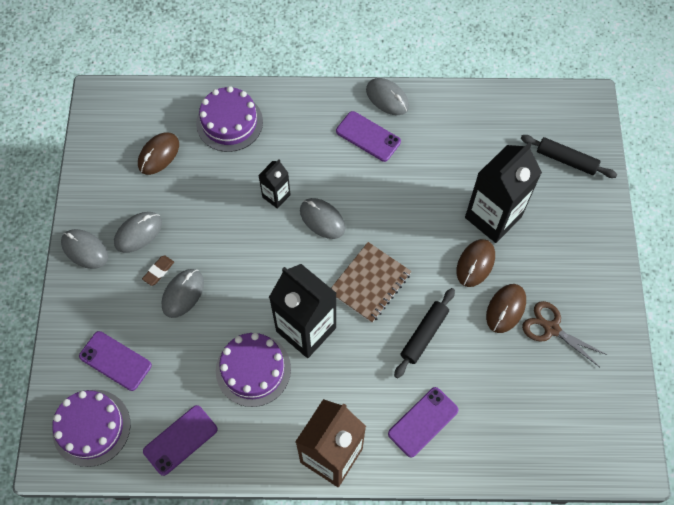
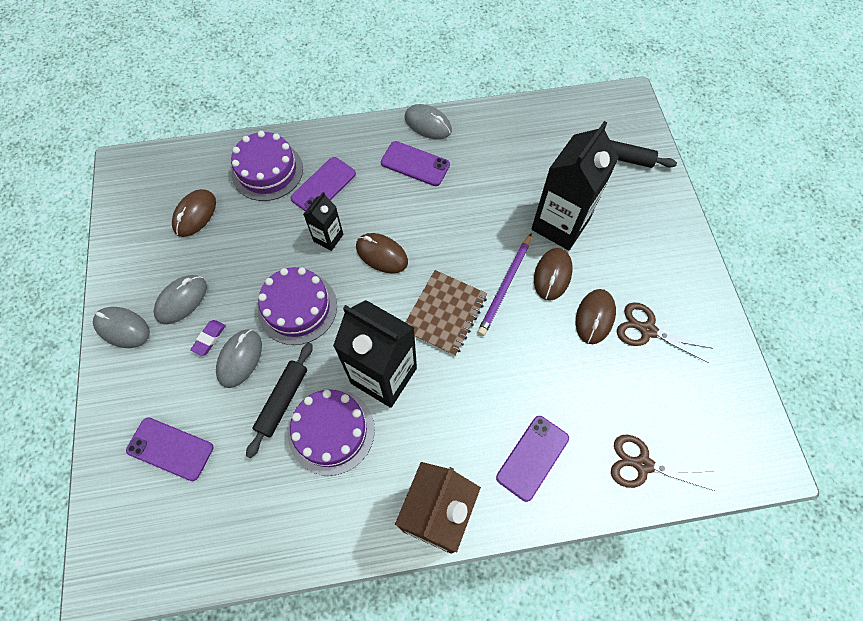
camera: 10 degrees left, 0 degrees up
(91, 427) = (149, 534): purple cake -> purple cake (297, 308)
(158, 271) = (209, 338): brown eraser -> purple eraser
(180, 440) = (258, 530): purple phone -> purple phone (323, 186)
(322, 219) = (381, 254): grey mouse -> brown mouse
(424, 335) = (513, 359): black rolling pin -> black rolling pin (282, 400)
(429, 267) = (505, 286): none -> purple pencil
(518, 444) = (643, 464): none -> brown scissors

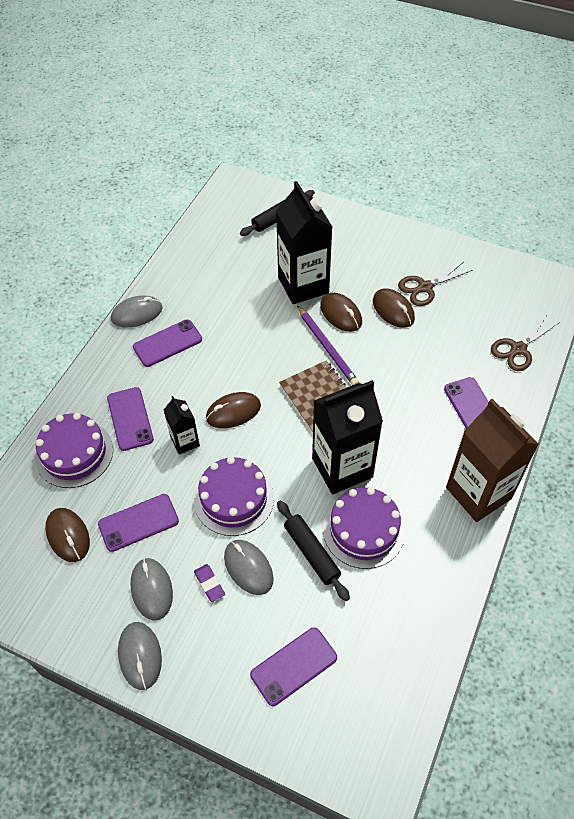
camera: 55 degrees left, 10 degrees down
(122, 328) = (140, 656): grey mouse -> grey mouse turned 75 degrees counterclockwise
(234, 253) = (138, 523): none -> purple phone

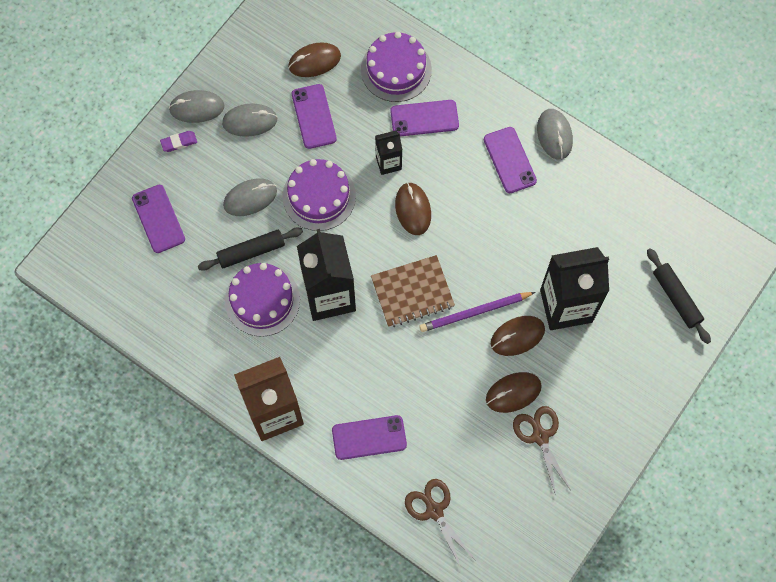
camera: 100 degrees right, 15 degrees up
(209, 584) = (243, 166): purple eraser -> purple eraser (179, 142)

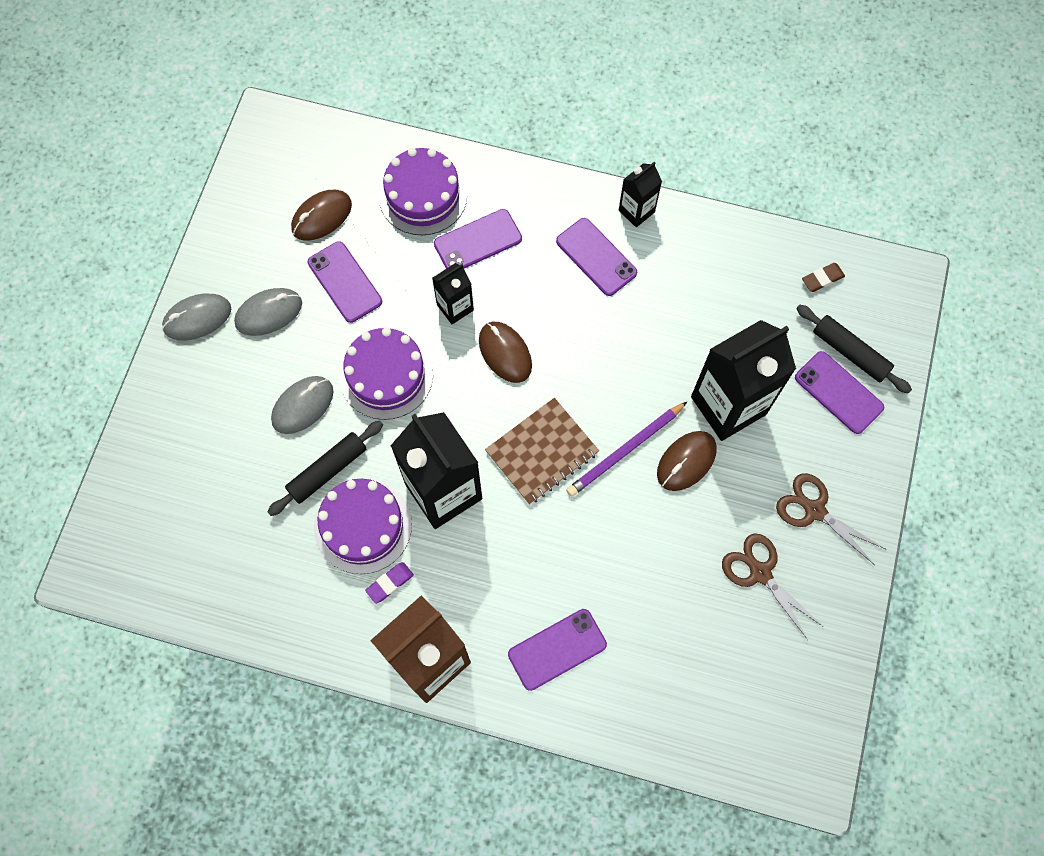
camera: 20 degrees left, 0 degrees up
(158, 219) = (197, 470): purple phone -> purple phone (838, 392)
(179, 142) = (190, 367): purple eraser -> purple eraser (390, 583)
(434, 511) = (670, 711): brown scissors -> brown scissors (814, 510)
(513, 393) = (708, 531): brown mouse -> none
(554, 135) = (636, 211): grey mouse -> black carton
(678, 235) = (822, 279): none -> brown eraser

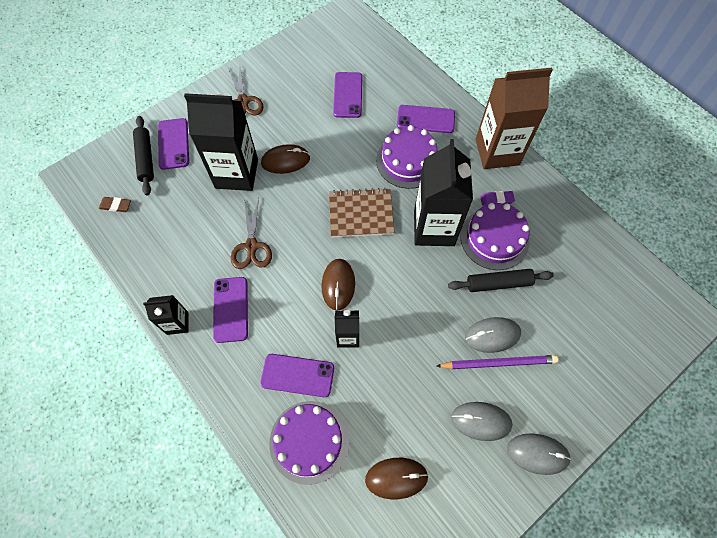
camera: 145 degrees left, 5 degrees down
(344, 282) = (411, 408): purple phone -> purple phone (348, 95)
(386, 375) = (424, 320): purple cake -> purple cake (408, 161)
(625, 451) = (313, 186): purple pencil -> purple pencil (498, 363)
(760, 573) = (296, 92): brown scissors -> brown scissors (251, 246)

